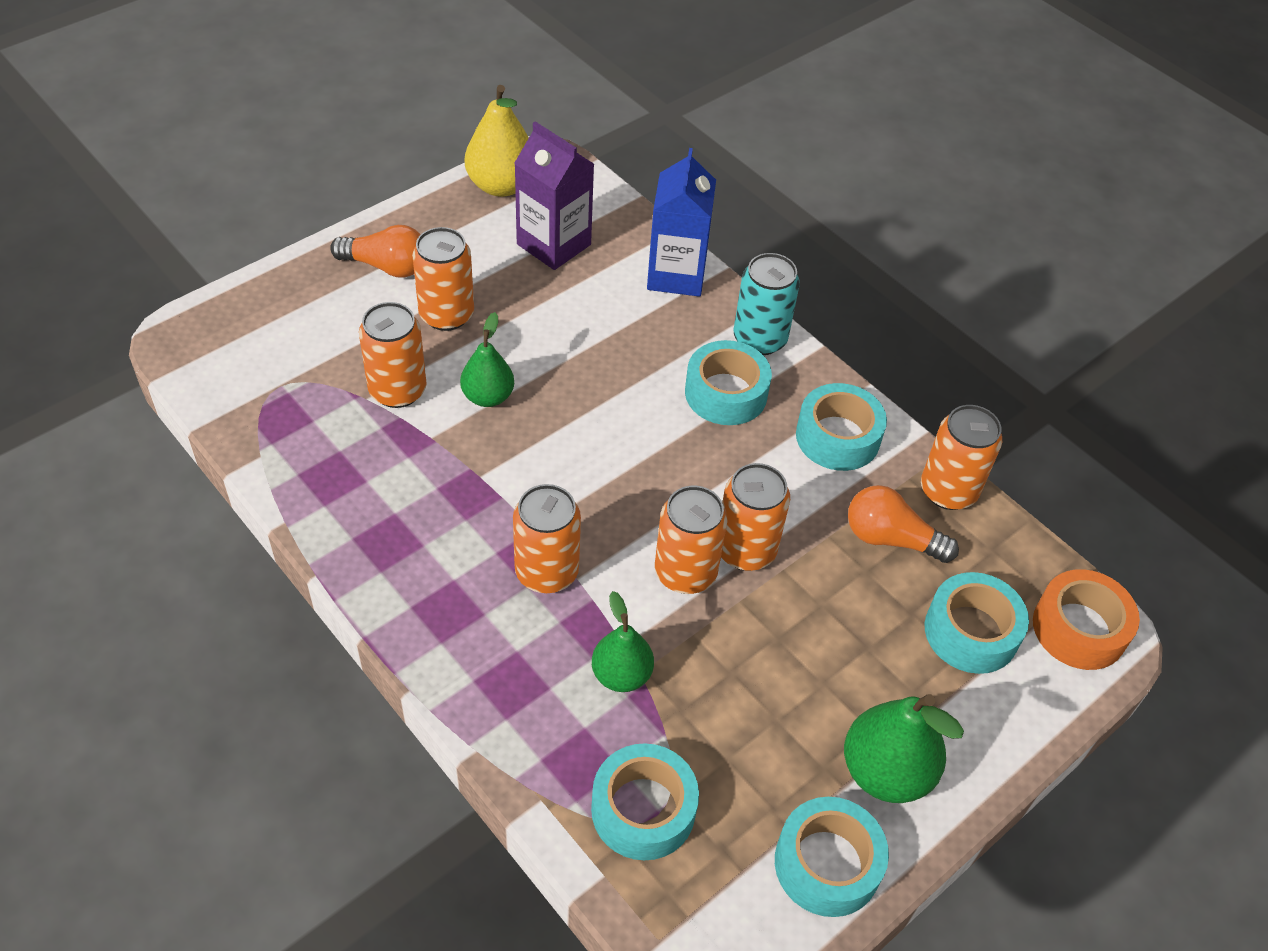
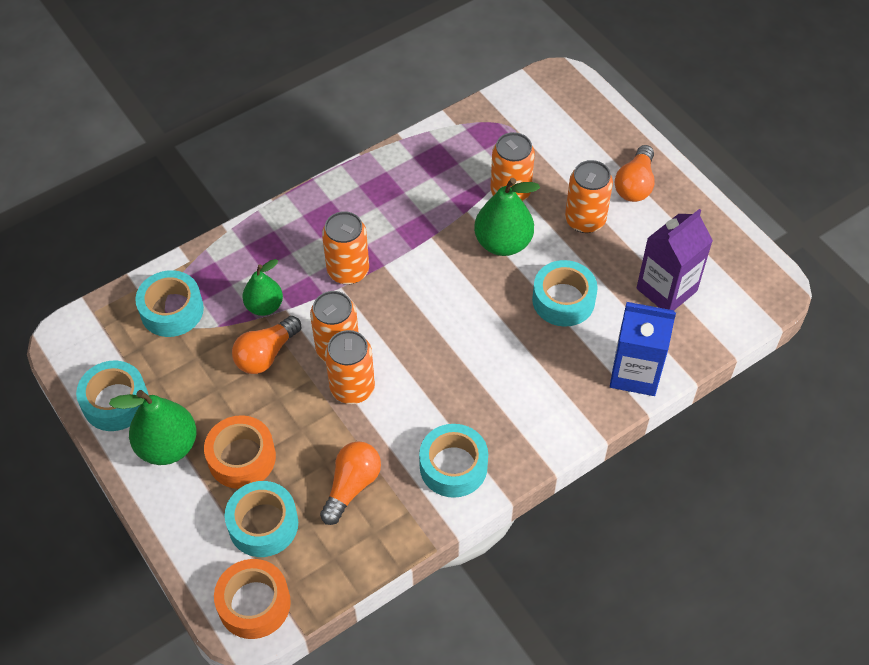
camera: 100 degrees right, 5 degrees up
(488, 396) = (503, 243): green pear -> green pear, size x1.53
(501, 186) = (736, 257): yellow pear -> none
(707, 662) = (266, 354): none -> orange light bulb
(726, 393) = (502, 393): turquoise tape -> turquoise tape (563, 300)
(759, 339) = (561, 425): turquoise can -> none
(881, 671) = (242, 458): none -> orange tape
(948, 491) = (393, 538): orange can -> none

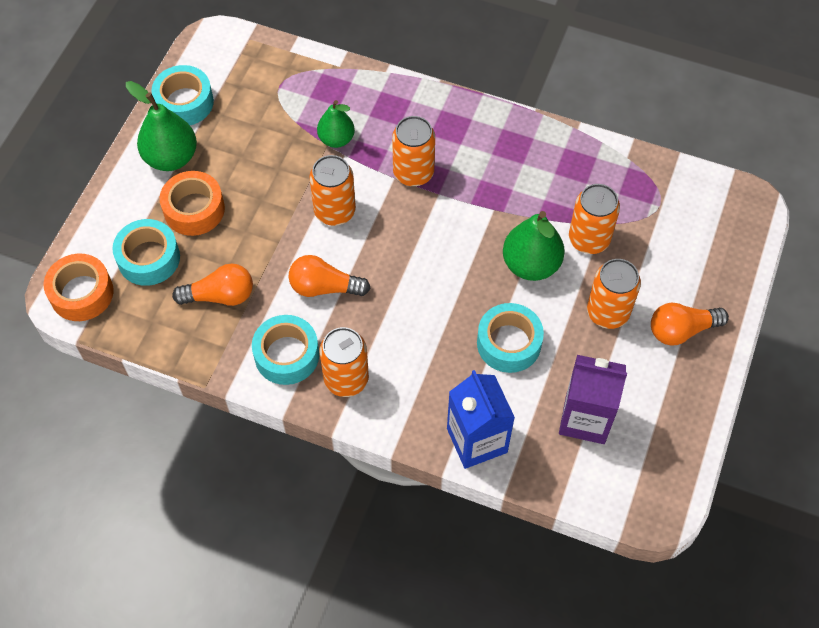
camera: 55 degrees right, 5 degrees up
(172, 310) = (287, 84): turquoise tape -> none
(266, 354) = (294, 168): orange light bulb -> orange light bulb (324, 287)
(352, 388) = (307, 243): orange can -> orange can (346, 379)

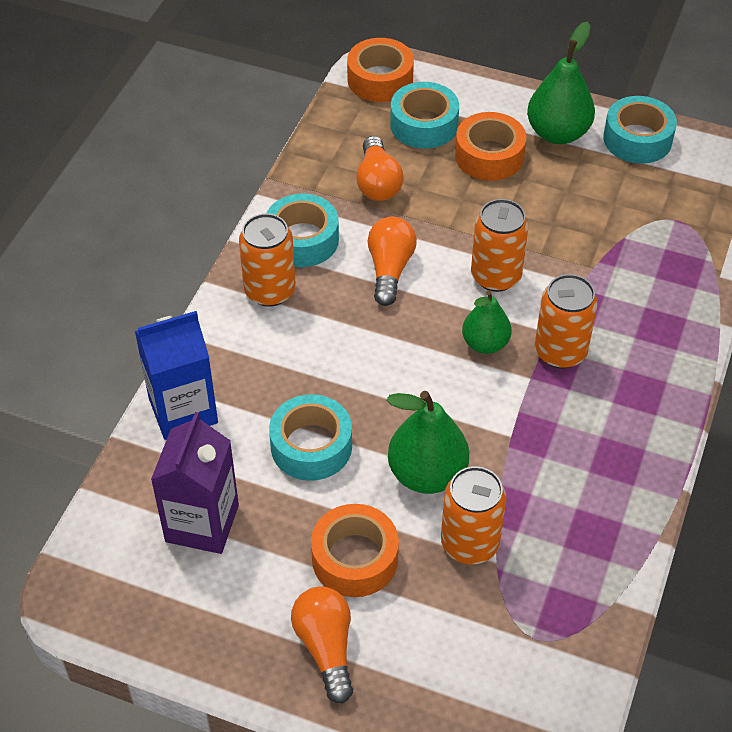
camera: 90 degrees right, 10 degrees down
(336, 139) = (603, 275): green pear -> green pear (485, 343)
(607, 312) = (355, 558): orange can -> orange tape

